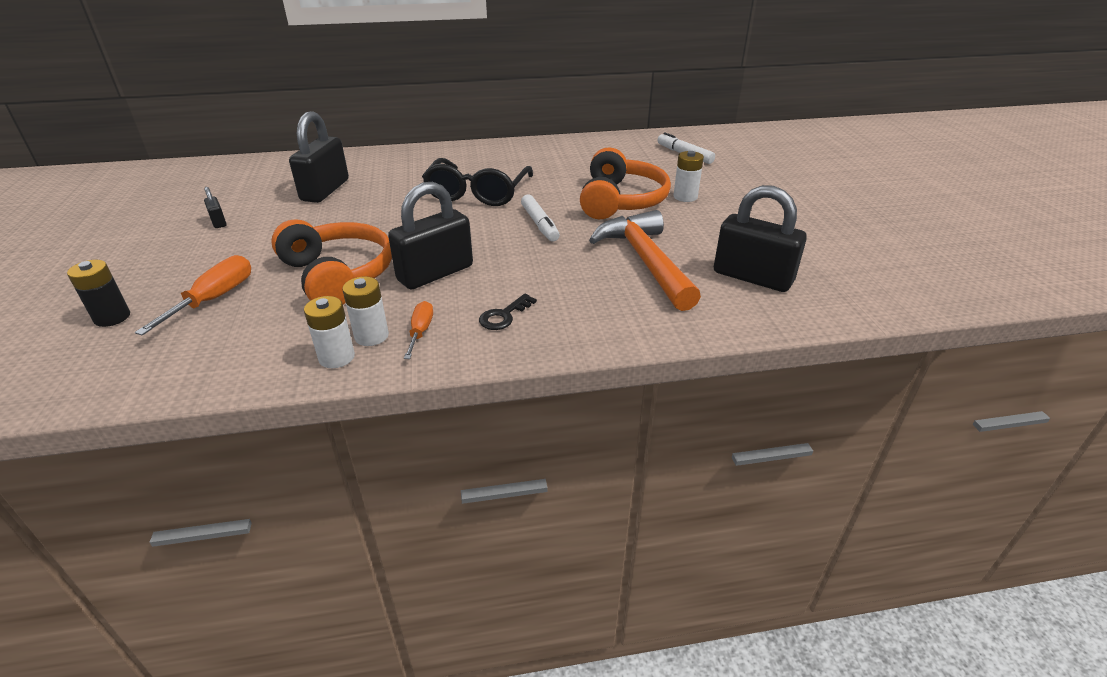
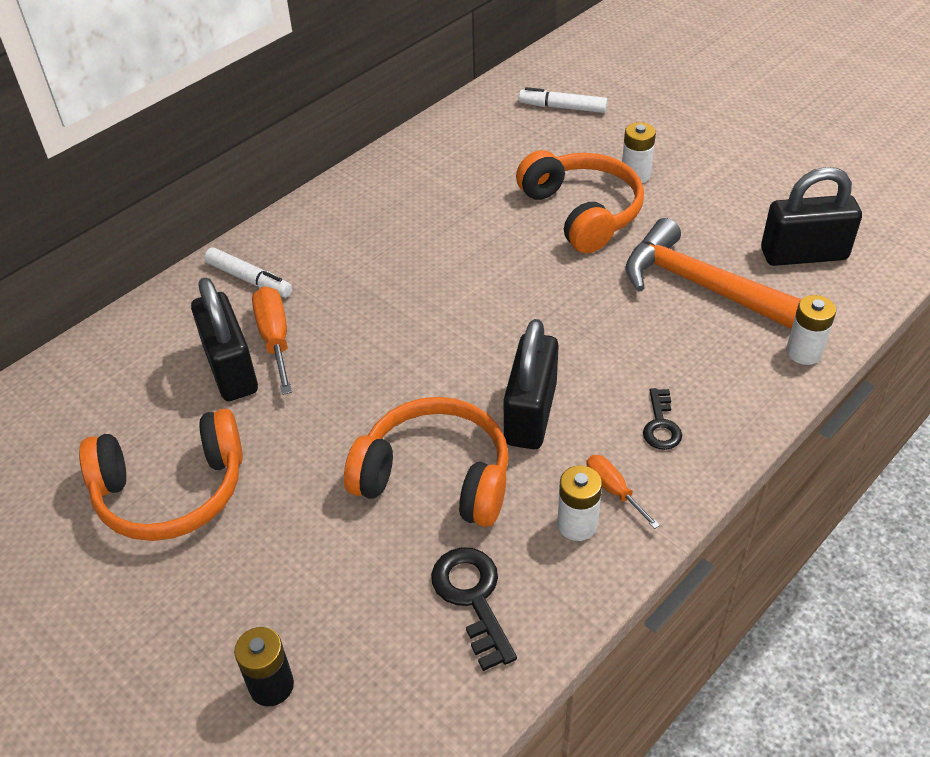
camera: 35 degrees left, 10 degrees up
(214, 299) = (349, 589): orange screwdriver -> orange screwdriver (275, 339)
(218, 222) = (171, 491): black padlock -> orange headphones
(259, 337) = (472, 598): none -> black key
(336, 357) = (580, 568): white battery -> white battery (804, 352)
(477, 193) = (420, 278): black glasses -> none
(539, 224) = (545, 289): white marker -> white marker (249, 279)

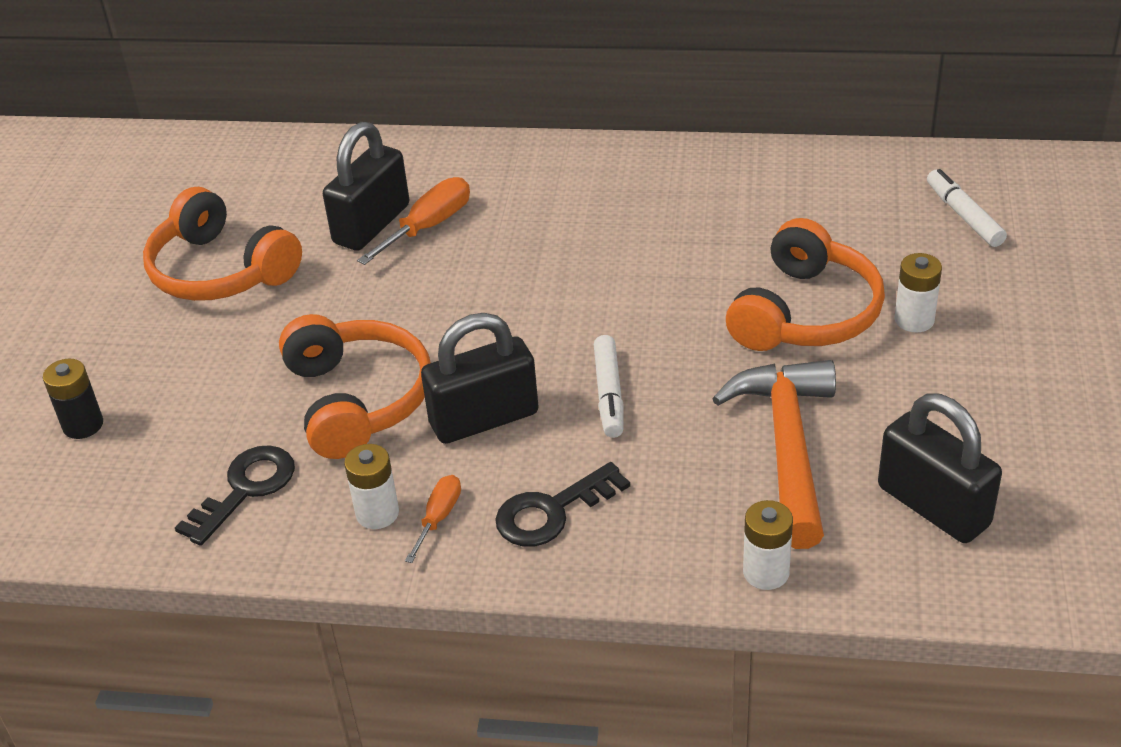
camera: 55 degrees right, 5 degrees down
(249, 279) = (484, 173): white marker -> white marker (609, 394)
(661, 425) = (552, 511): black key -> black key, size x1.55

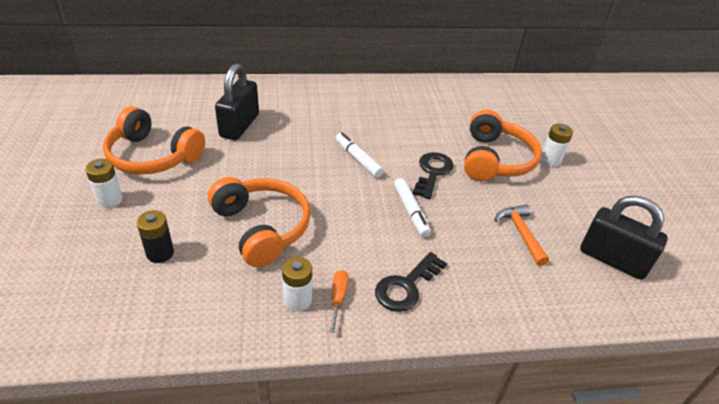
camera: 20 degrees left, 0 degrees up
(83, 425) = (78, 260): black battery -> black battery (160, 253)
(245, 489) = (204, 293): black key -> black key (432, 172)
(428, 226) = (273, 125): orange screwdriver -> none
(484, 419) = (344, 232): black padlock -> none
(766, 572) = (545, 310): white battery -> white battery (110, 200)
(787, 447) = (521, 233): orange hammer -> orange hammer, size x0.57
(964, 216) = (547, 108): white marker -> white marker (358, 159)

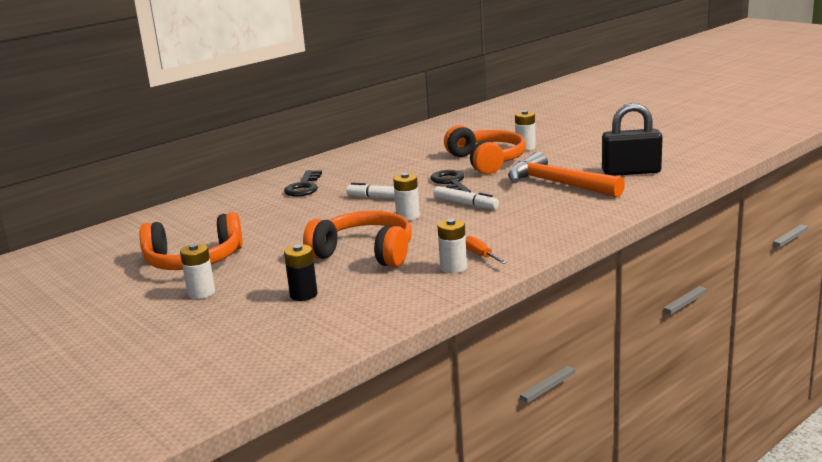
camera: 30 degrees left, 20 degrees down
(239, 126) = (244, 219): black padlock -> none
(348, 198) = (408, 216): none -> white battery
(406, 286) = (519, 233): black key -> black key (304, 187)
(521, 233) = (557, 184): orange hammer -> orange hammer, size x1.77

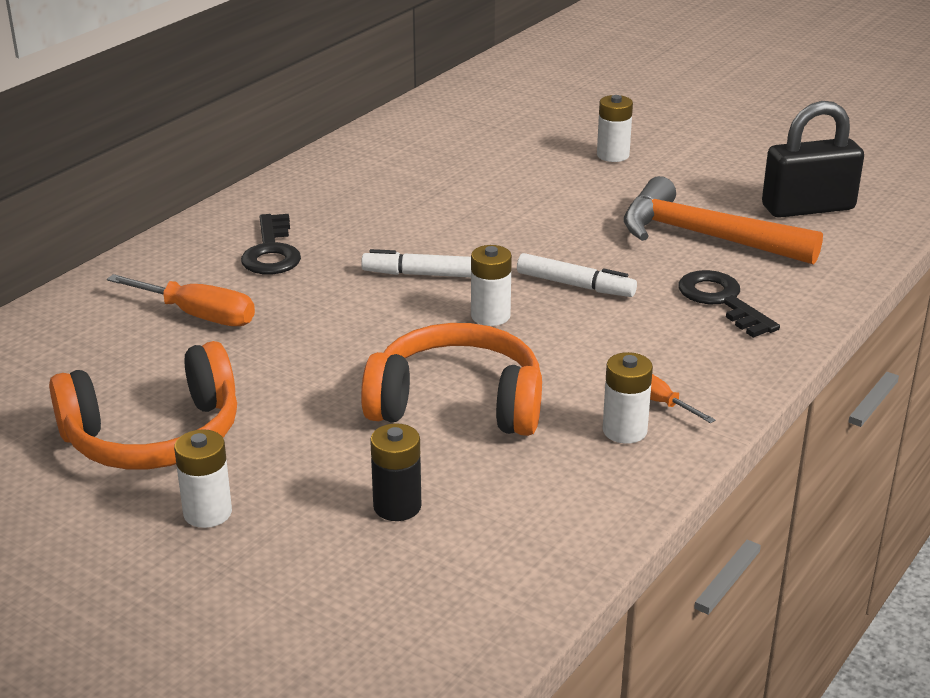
camera: 15 degrees left, 10 degrees up
(248, 212) = (198, 315): none -> orange screwdriver
(450, 183) = (526, 237): black key -> black key (721, 301)
(487, 161) = (563, 186): orange headphones -> none

